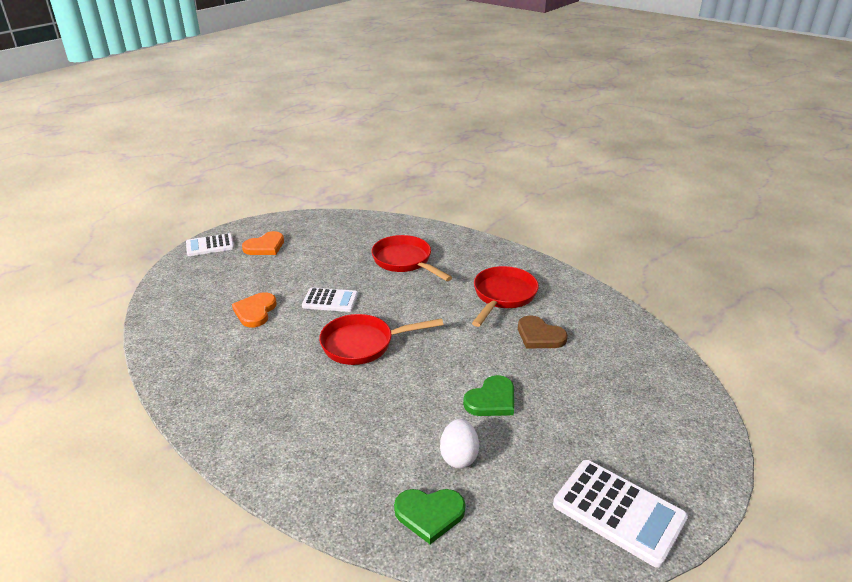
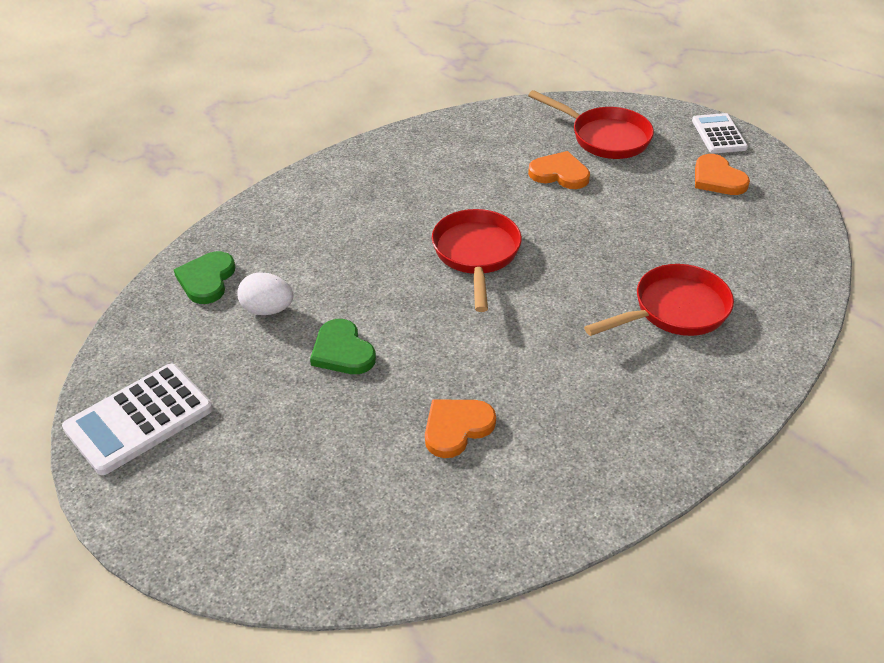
camera: 100 degrees right, 10 degrees up
(330, 300) = (575, 232): white calculator -> none
(503, 296) = (565, 407): red pan -> red pan (605, 137)
(539, 336) = (456, 428): brown heart -> orange heart

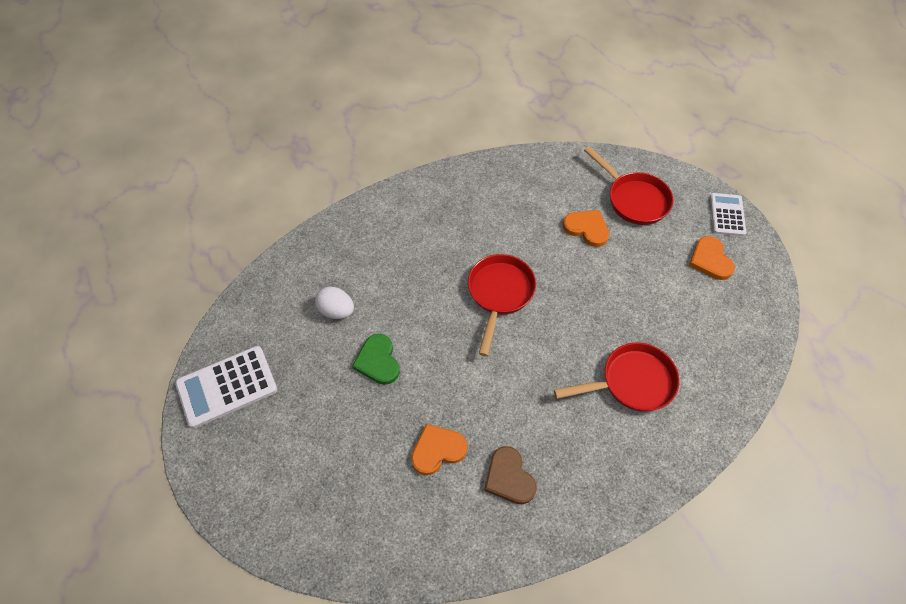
camera: 15 degrees right, 15 degrees up
(206, 279) = (302, 273): green heart -> none
(561, 437) = (509, 477): none -> brown heart

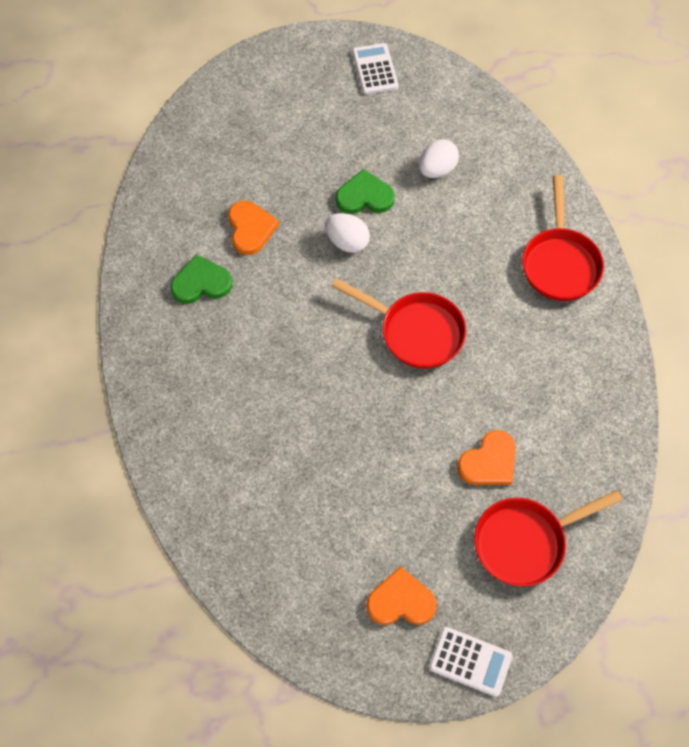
camera: 105 degrees right, 5 degrees up
(227, 386) = (375, 69): white calculator -> white calculator, size x0.64
(429, 363) = (347, 242): none -> white egg
(509, 477) = (201, 283): brown heart -> green heart
(631, 382) = (262, 434): red pan -> red pan (560, 263)

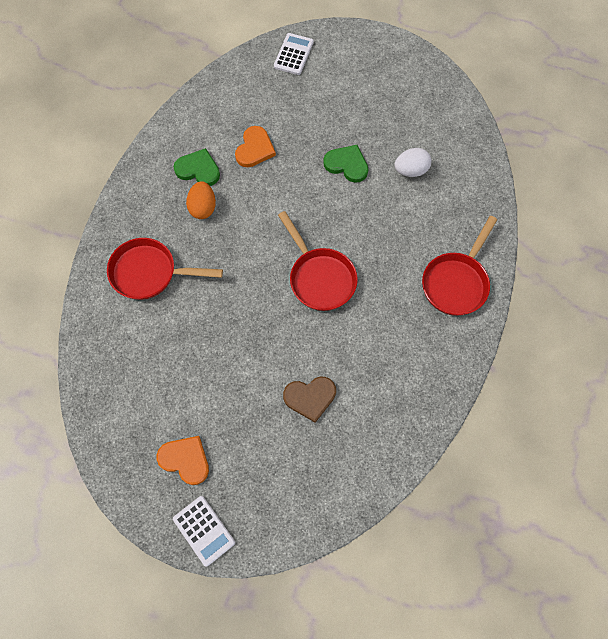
camera: 30 degrees right, 5 degrees up
(235, 322) = (203, 208): none -> orange egg
(347, 242) = (314, 190): white egg -> none
(375, 69) = (413, 79): white calculator -> white calculator (293, 54)
(489, 462) = (310, 397): orange heart -> brown heart
(525, 542) = (298, 469): red pan -> red pan (149, 273)

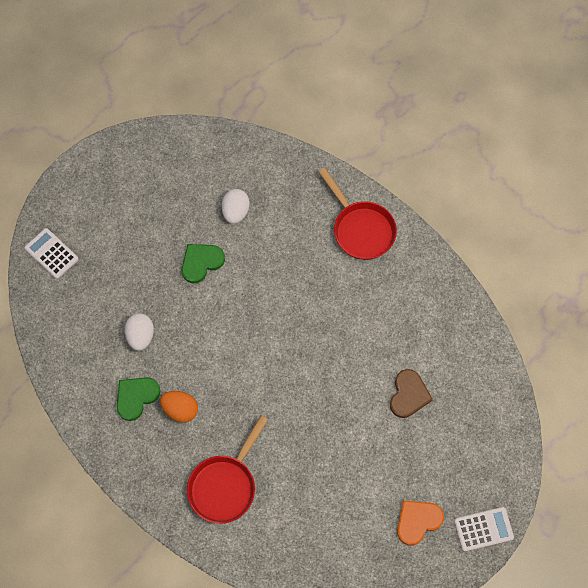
camera: 65 degrees left, 0 degrees up
(255, 149) = (141, 336): orange heart -> white egg
(319, 278) = (303, 337): red pan -> none

